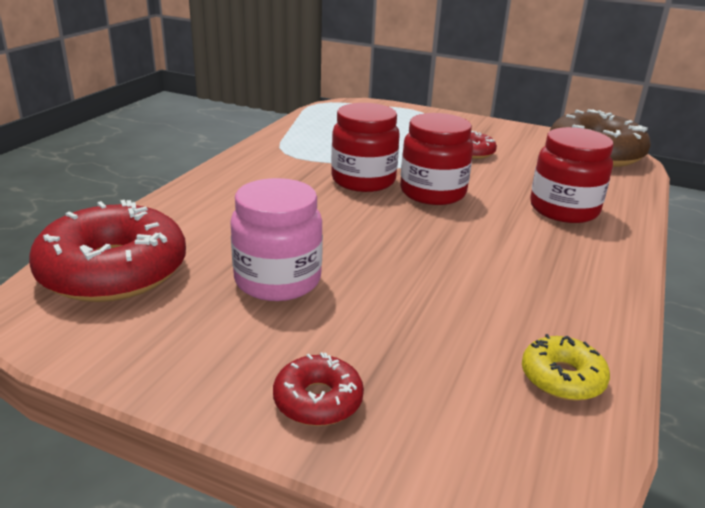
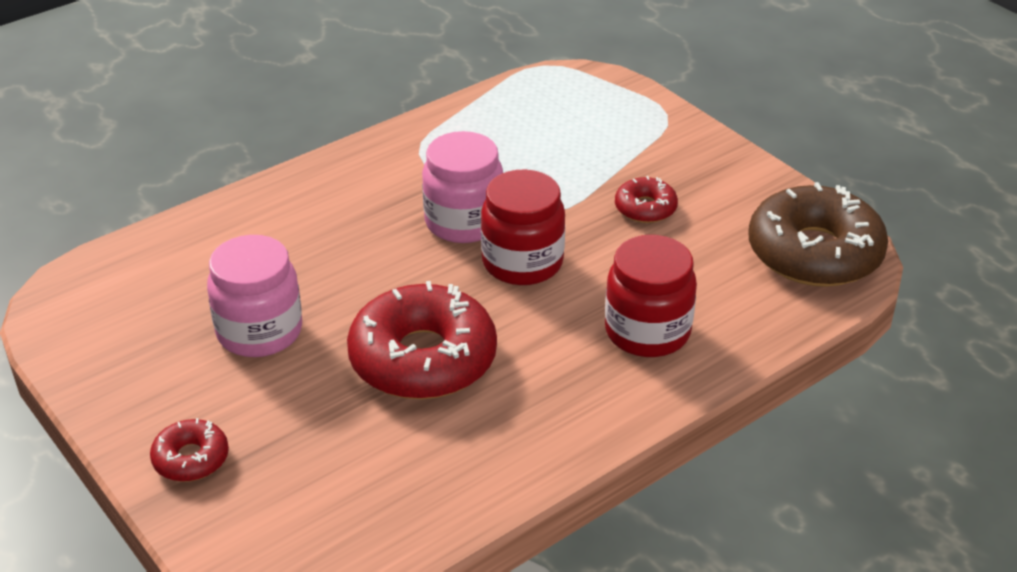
camera: 30 degrees right, 10 degrees up
(113, 271) = (135, 277): red donut -> red donut (423, 359)
(363, 180) = (464, 222): red jar -> pink jar
(562, 378) = (399, 514): yellow donut -> none

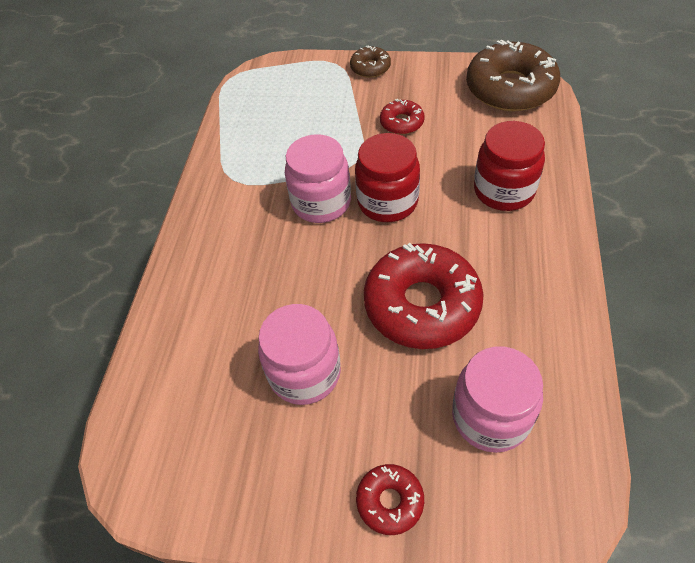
camera: 40 degrees left, 15 degrees up
(348, 474) = (490, 416): none -> pink jar
(695, 140) = (370, 68): none -> brown donut

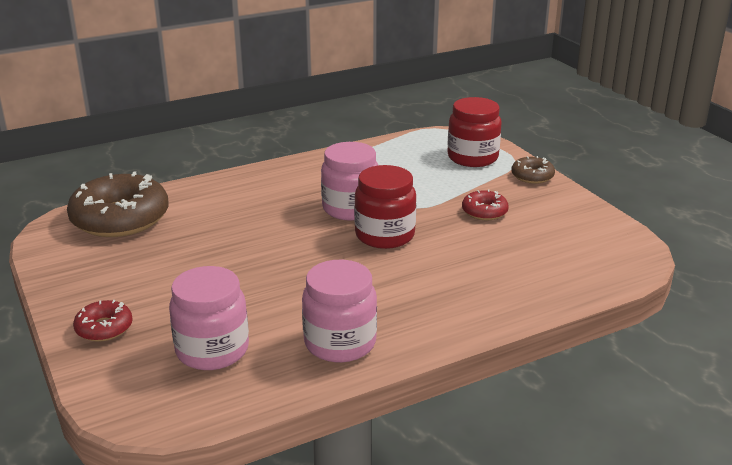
camera: 50 degrees right, 25 degrees down
(304, 373) = (184, 258): pink jar -> pink jar (340, 343)
(422, 304) = (293, 285): red donut -> none
(503, 190) = (465, 285): red jar -> red jar (472, 157)
(510, 88) = (606, 249): brown donut -> brown donut (120, 218)

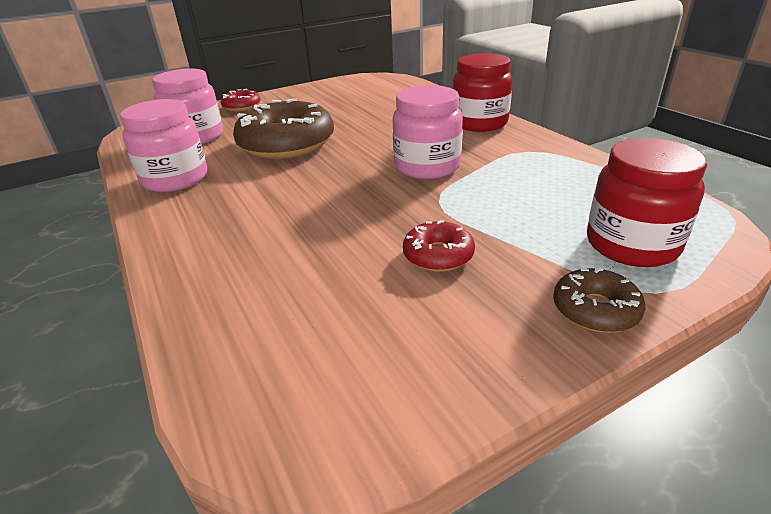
camera: 90 degrees right, 5 degrees up
(120, 218) = (391, 90): brown donut -> brown donut (286, 144)
(384, 235) = (366, 188): red jar -> red jar (479, 123)

